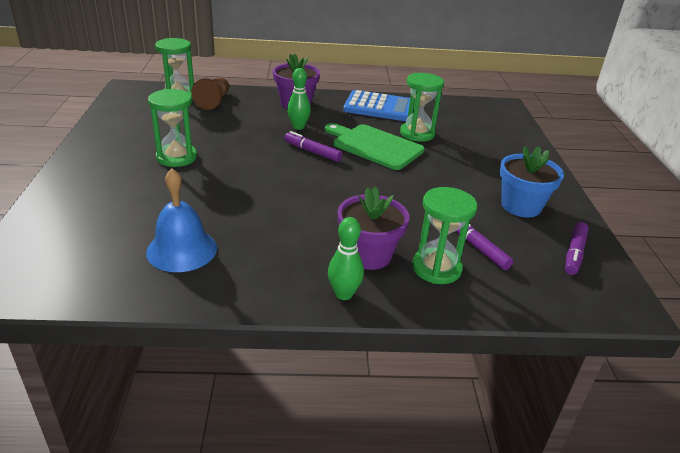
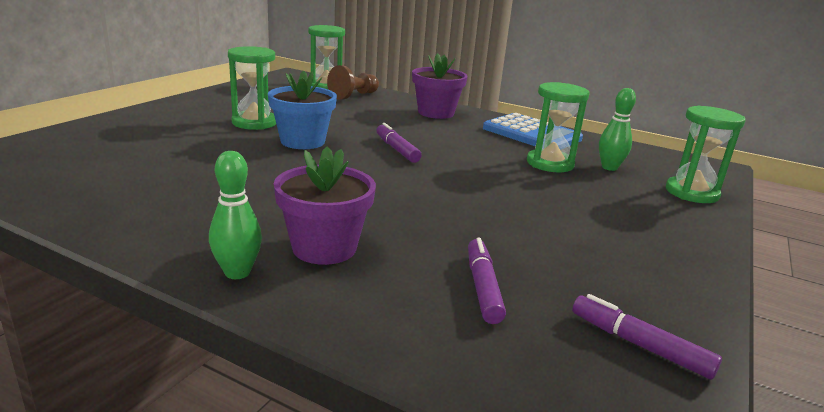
camera: 30 degrees right, 10 degrees down
(182, 250) = (142, 184): blue bell -> none
(298, 127) = (411, 129): green bowling pin -> green bowling pin (609, 167)
(374, 146) = (478, 161): green cutting board -> none
(436, 268) = (392, 288): green hourglass -> green hourglass (691, 193)
(521, 206) = (612, 265): blue flower pot -> blue flower pot (302, 141)
(574, 253) = (639, 345): purple marker -> purple marker turned 75 degrees clockwise

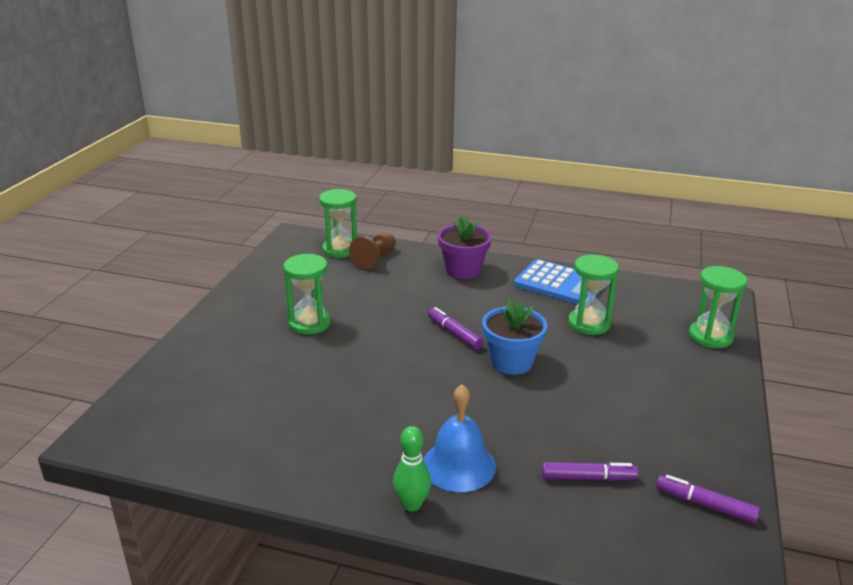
camera: 10 degrees left, 5 degrees up
(302, 141) = (368, 341): blue flower pot -> blue flower pot (511, 362)
(324, 248) = (459, 465): purple flower pot -> blue bell
(483, 287) = (588, 478): purple marker -> purple marker turned 105 degrees clockwise
(609, 167) = (638, 318): green bowling pin -> none

